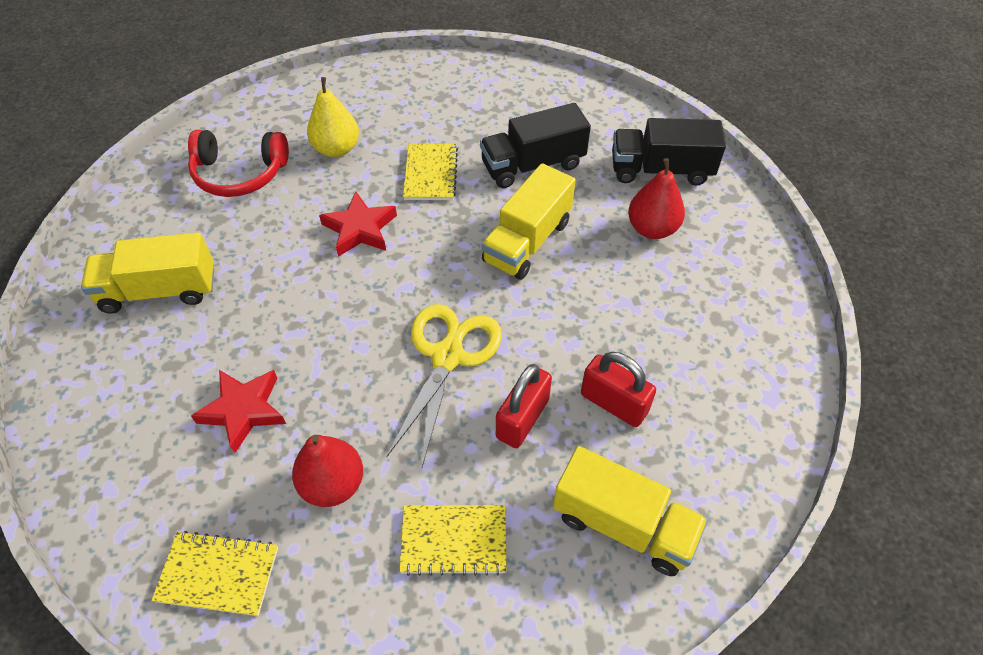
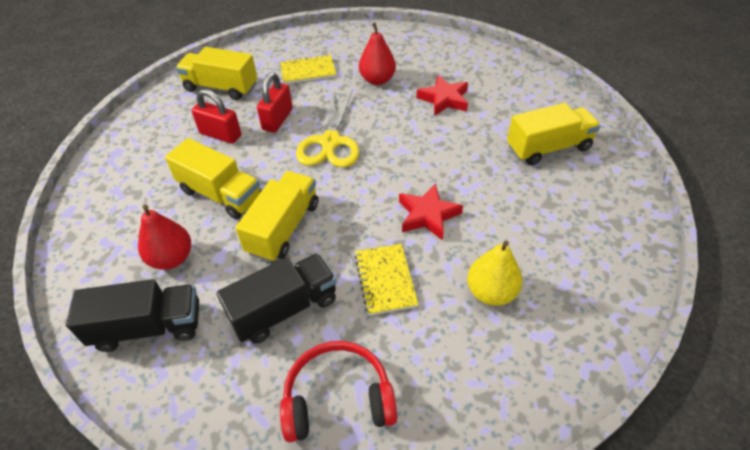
camera: 170 degrees right, 5 degrees down
(218, 574) = (416, 47): yellow notebook -> none
(239, 173) = (564, 248): red headphones -> red headphones (338, 398)
(604, 298) = (221, 194): none -> yellow truck

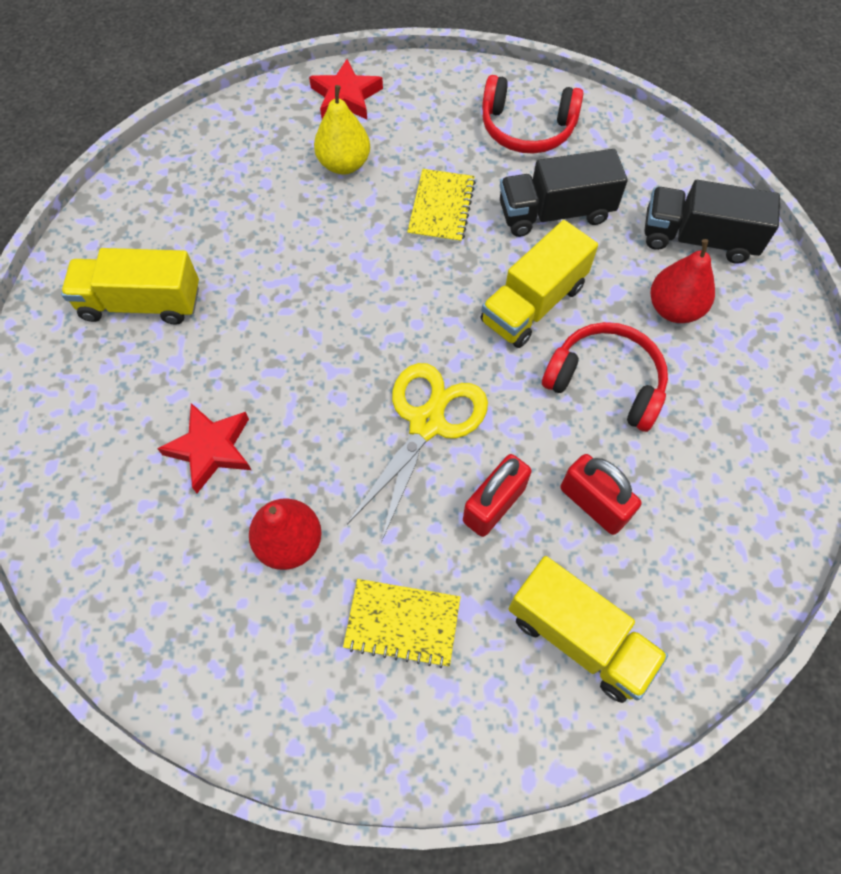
camera: 160 degrees left, 15 degrees up
(221, 194) = (606, 382): yellow truck -> red headphones
(428, 215) = (356, 263): red star -> red star (346, 96)

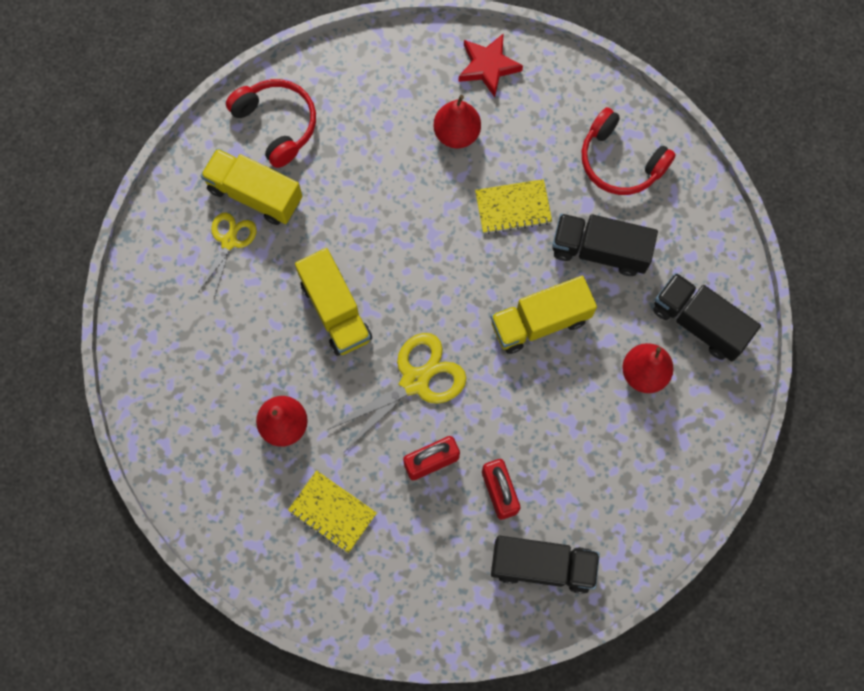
camera: 25 degrees right, 10 degrees up
(130, 364) = (229, 241): none -> yellow scissors
(211, 449) = (259, 333): red star -> none
(344, 164) = (456, 133): yellow pear -> red pear
(441, 208) = (513, 207): yellow notebook -> yellow notebook turned 45 degrees clockwise
(579, 637) = (440, 574): yellow truck -> yellow truck (335, 311)
(606, 382) = (558, 408): red headphones -> red headphones (277, 124)
(694, 567) = (542, 565): none -> black truck

